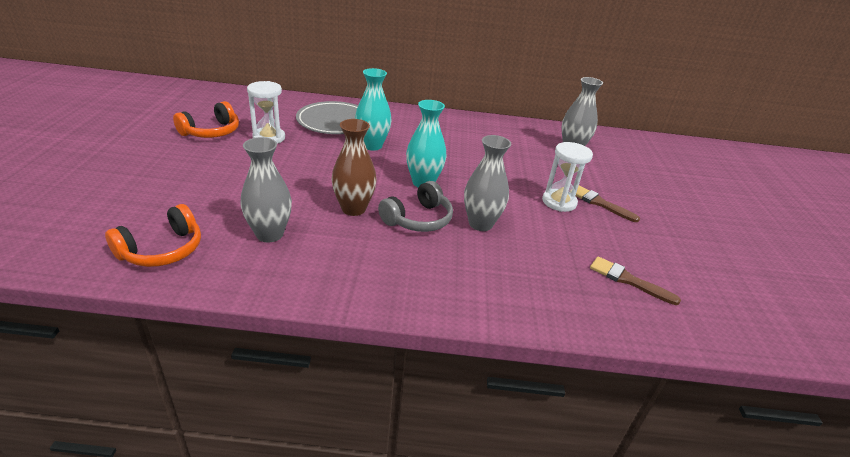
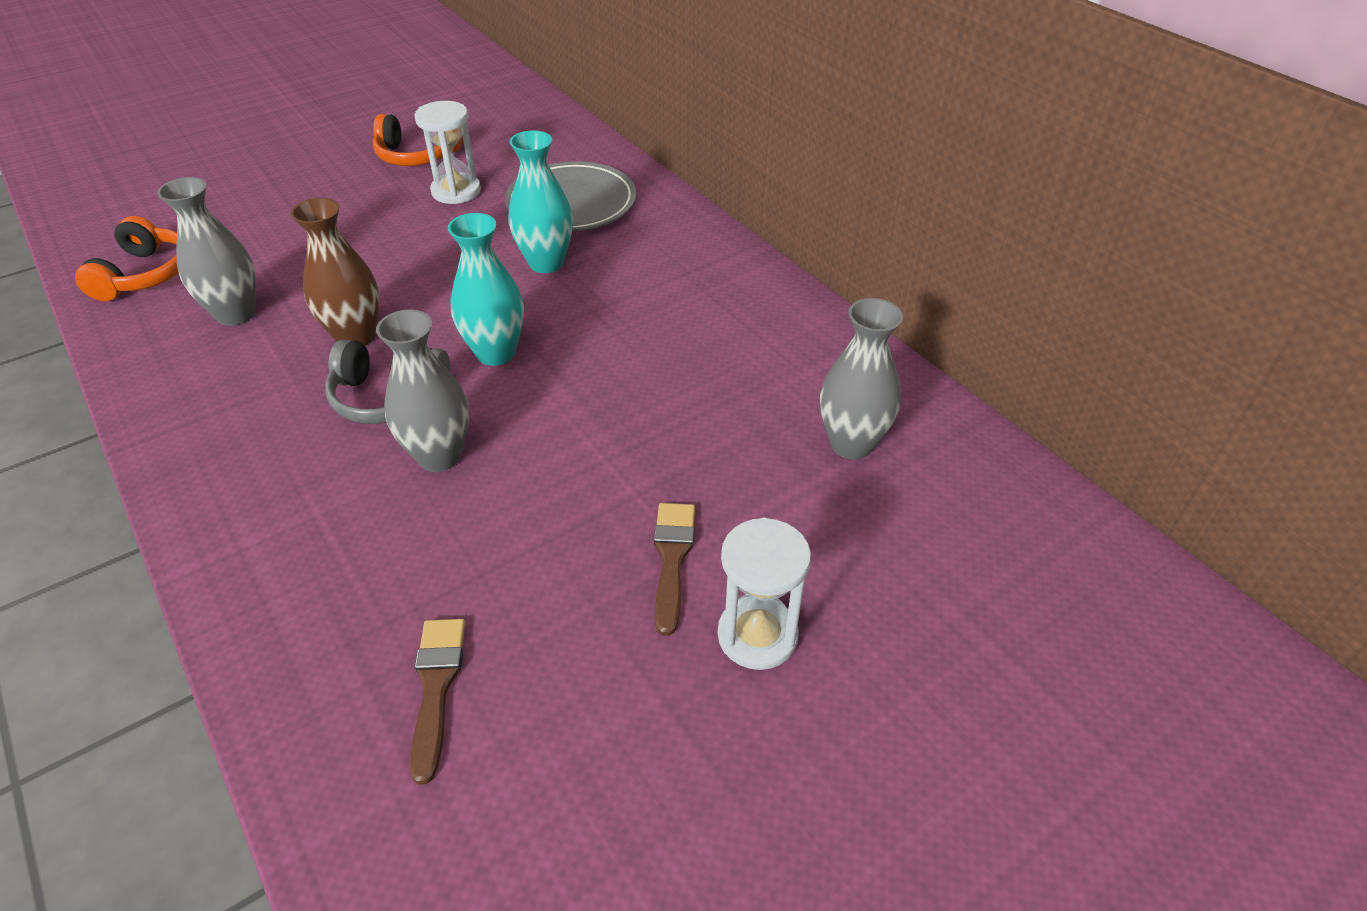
camera: 55 degrees right, 10 degrees up
(162, 250) = (145, 275): orange headphones -> orange headphones turned 90 degrees counterclockwise
(559, 202) = (611, 508): white hourglass -> white hourglass (757, 635)

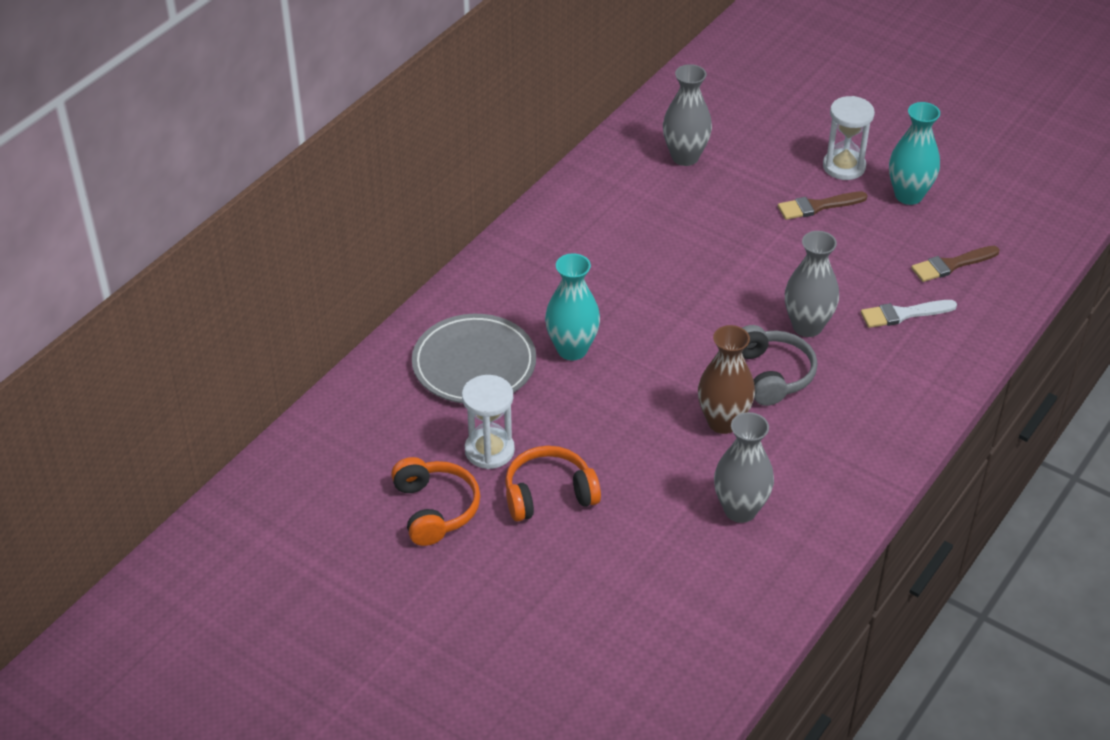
camera: 110 degrees left, 0 degrees up
(145, 275) = (727, 607): orange headphones -> orange headphones (549, 494)
(382, 570) = (903, 314): none -> white brush
(496, 353) = (696, 337): turquoise vase -> turquoise vase (908, 195)

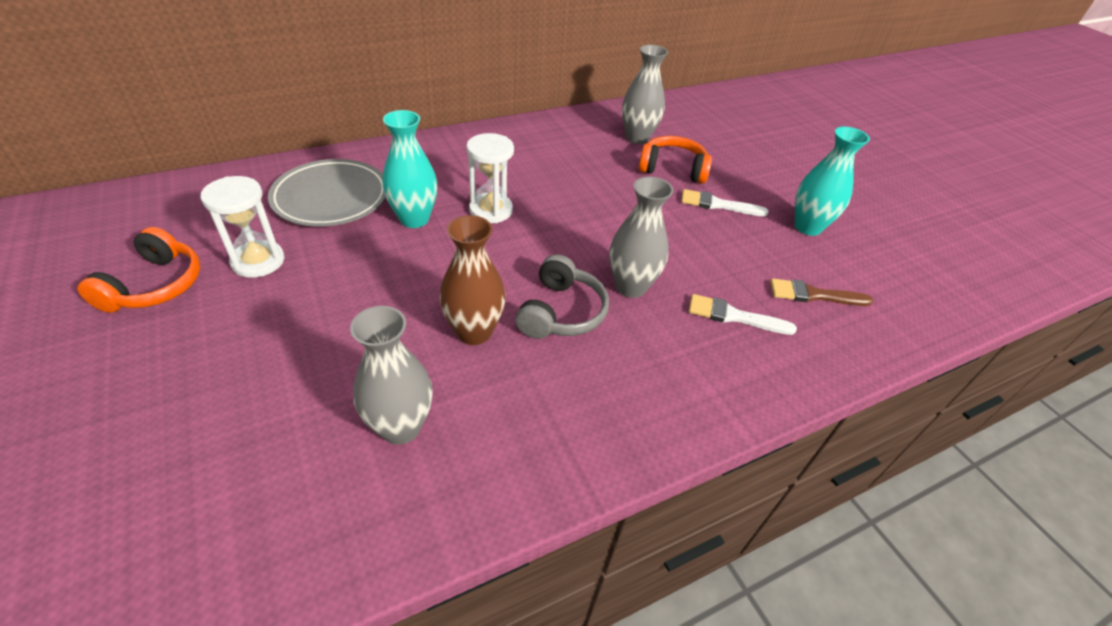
camera: 25 degrees right, 0 degrees up
(549, 494) = (254, 319): orange headphones -> orange headphones (672, 169)
(817, 206) = (717, 204): brown brush -> white brush
(844, 166) = (763, 188): white hourglass -> white hourglass (491, 210)

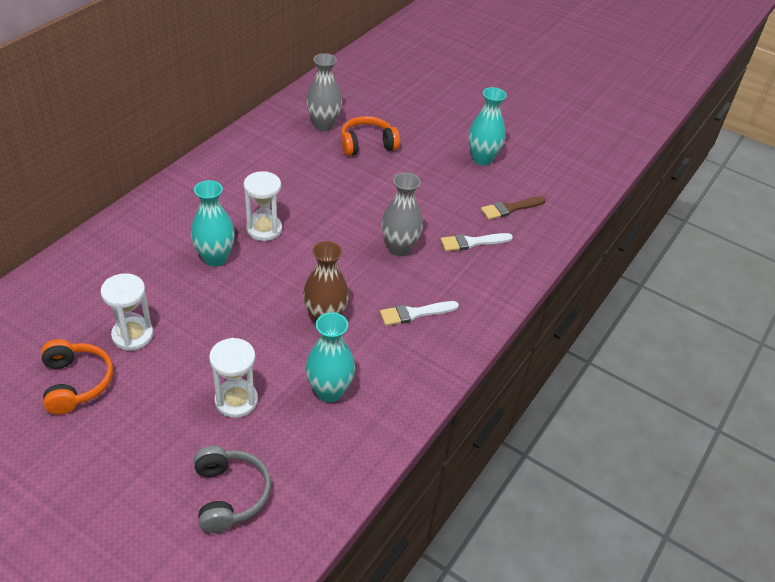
camera: 30 degrees left, 0 degrees up
(284, 384) = (236, 400): none -> white hourglass
(331, 197) = (135, 266): grey plate -> none
(401, 427) = (329, 391): grey vase -> turquoise vase
(561, 312) = (368, 283): grey headphones -> grey headphones (229, 495)
(717, 204) = (415, 163): white brush -> white brush (415, 313)

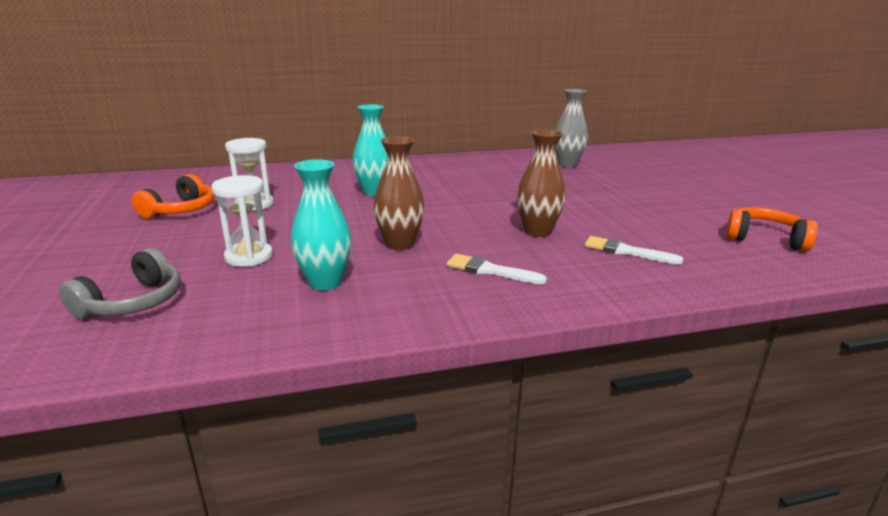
camera: 45 degrees right, 20 degrees down
(264, 229) = (434, 191): white hourglass -> none
(367, 144) = (593, 179): orange headphones -> orange headphones (764, 239)
(399, 248) = (537, 231): grey vase -> brown vase
(482, 159) = (710, 212): turquoise vase -> none
(510, 208) = (706, 245): brown brush -> none

